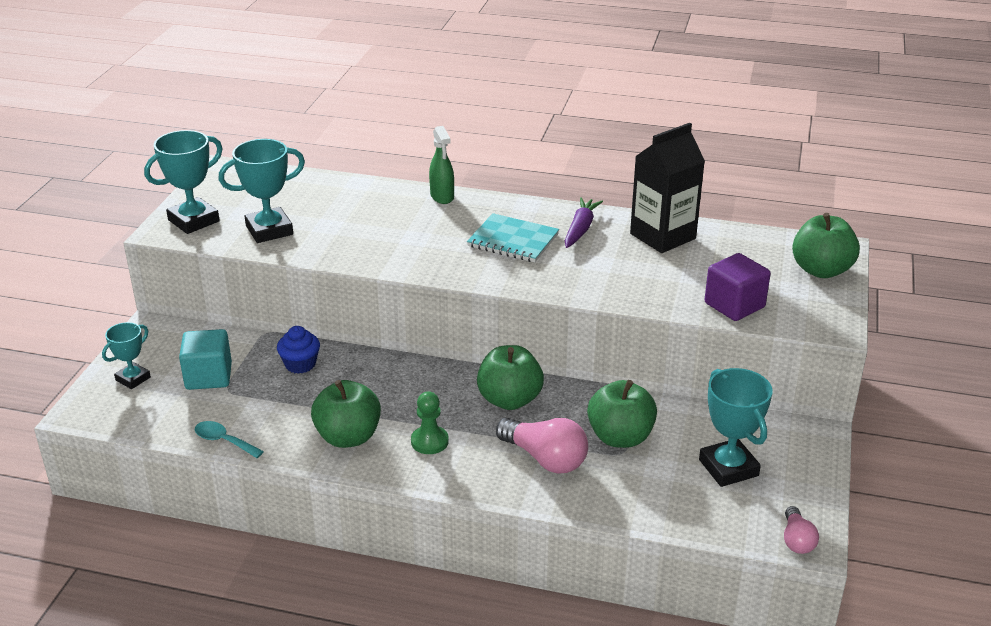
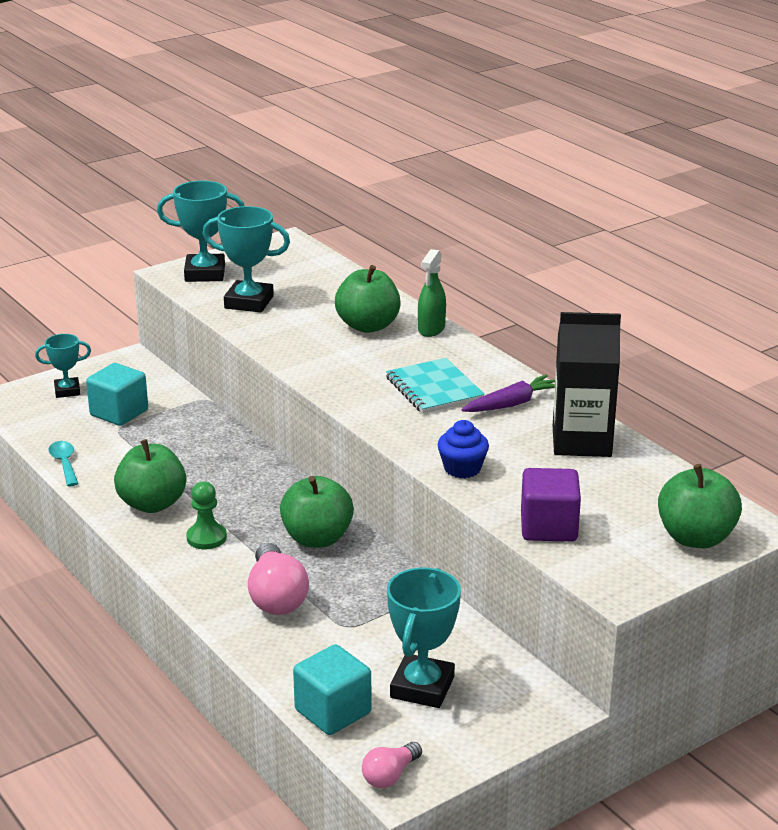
camera: 40 degrees right, 5 degrees down
(300, 364) = (196, 434): blue cupcake -> blue cupcake (462, 468)
(620, 437) = (365, 613): green apple -> green apple (368, 326)
(701, 519) = (333, 711): none -> turquoise cube

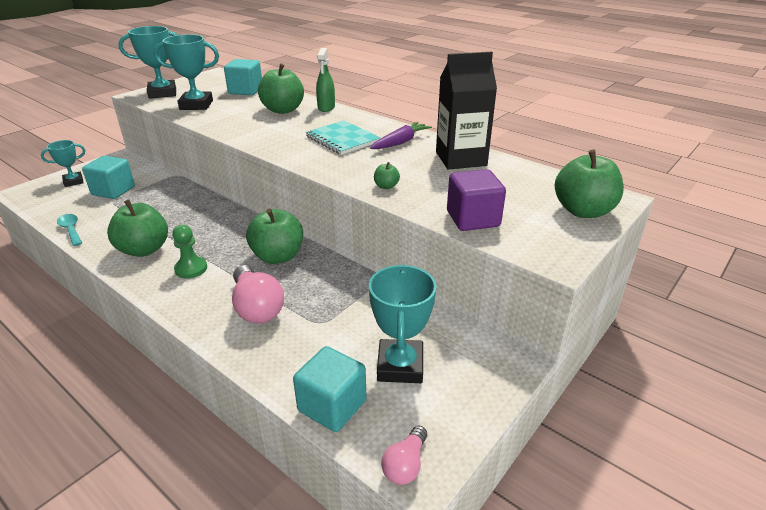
camera: 15 degrees left, 5 degrees up
(324, 282) = (245, 91): none -> turquoise cube
(462, 468) = (386, 186): blue cupcake -> green apple

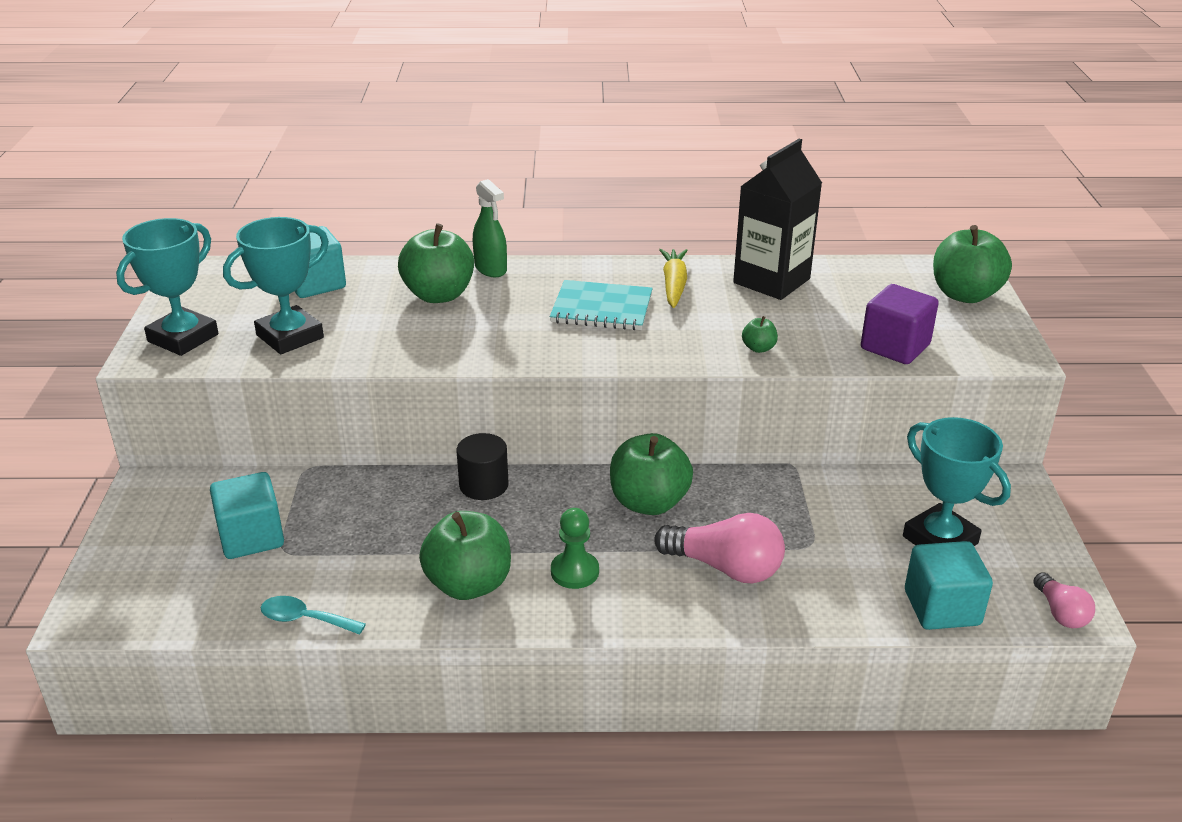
camera: 40 degrees left, 0 degrees up
(73, 181) = (147, 557): turquoise trophy -> none
(224, 213) = (484, 485): none -> black cylinder
(400, 142) = (674, 285): purple carrot -> yellow carrot

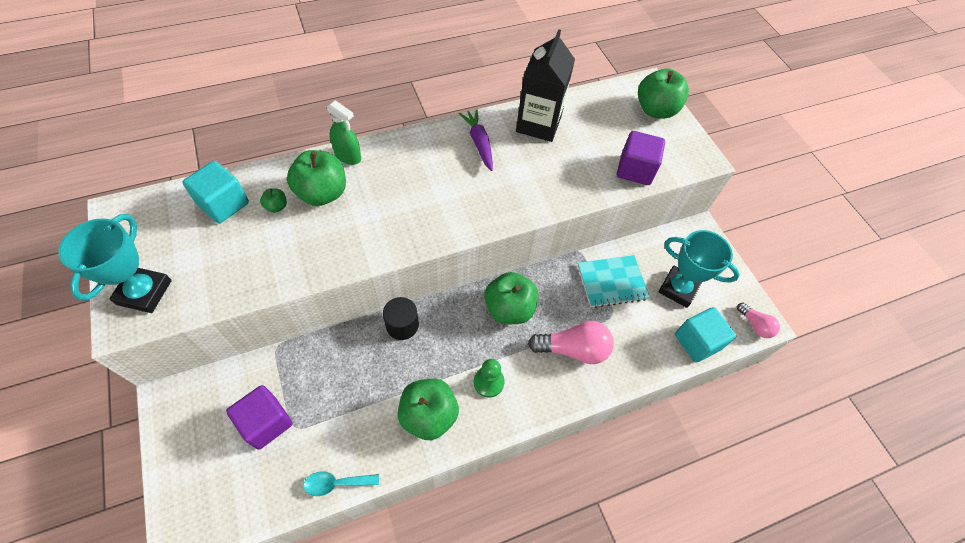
camera: 25 degrees left, 25 degrees up
(251, 537) = (266, 422): turquoise cube -> purple cube
(290, 336) = (230, 267): turquoise trophy -> none
(601, 308) = (441, 179): turquoise notebook -> turquoise notebook (612, 282)
(674, 285) = (479, 143): yellow carrot -> purple carrot
(758, 348) = (556, 193): green apple -> green apple (276, 206)

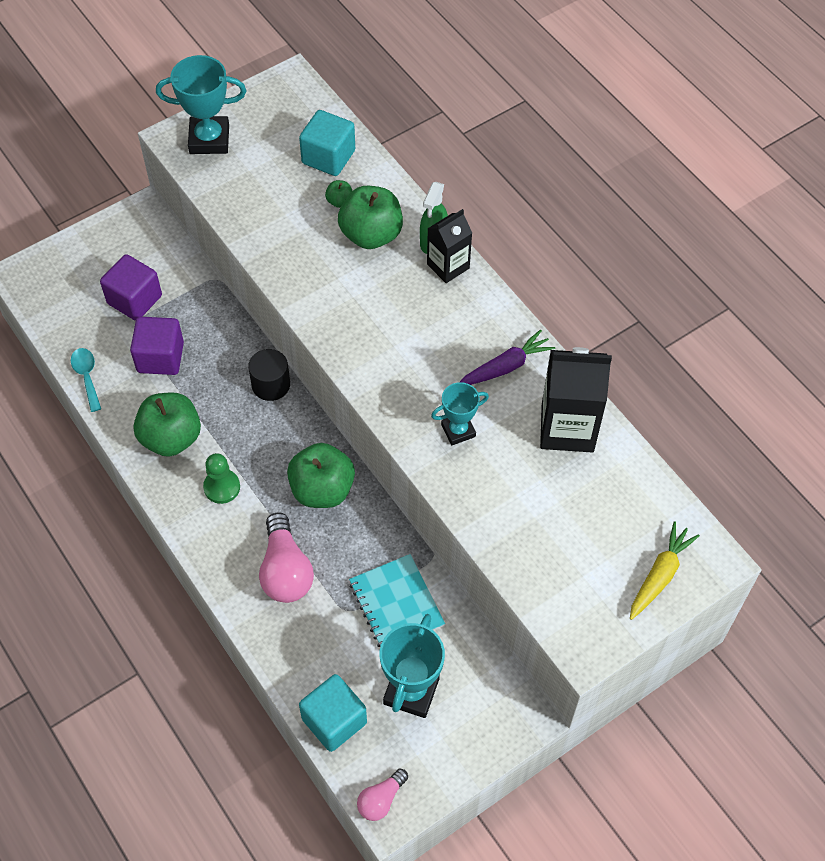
camera: 80 degrees right, 0 degrees up
(376, 153) = (448, 266): none -> black carton
(525, 183) = (458, 430): none -> turquoise trophy
(635, 170) = (528, 558): purple cube -> purple cube (160, 357)
(655, 110) = (660, 575): green apple -> yellow carrot

